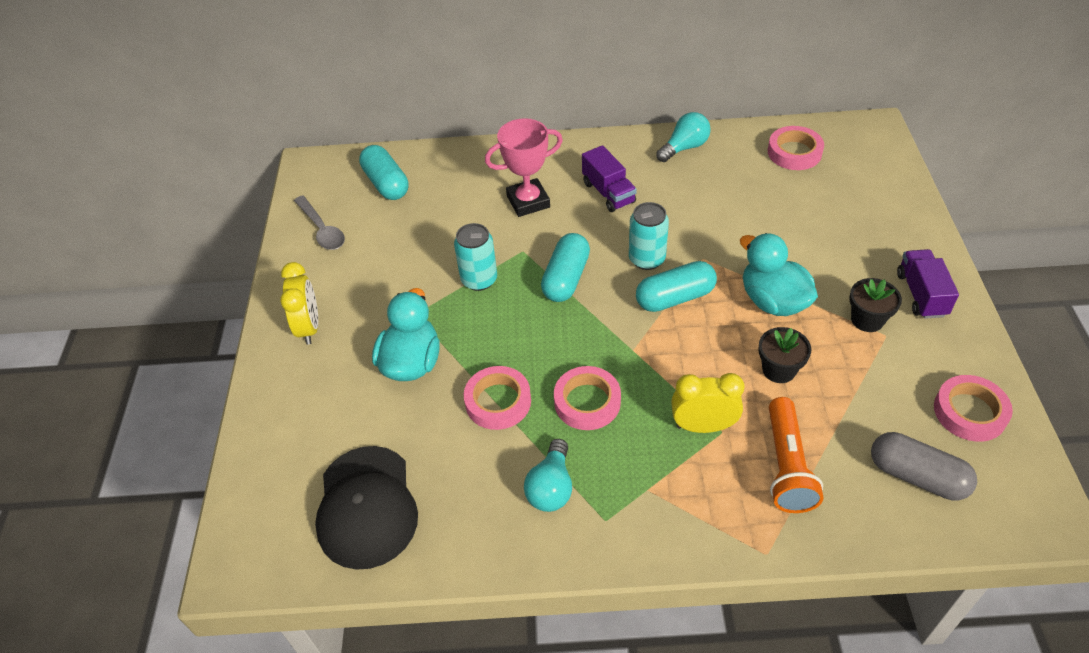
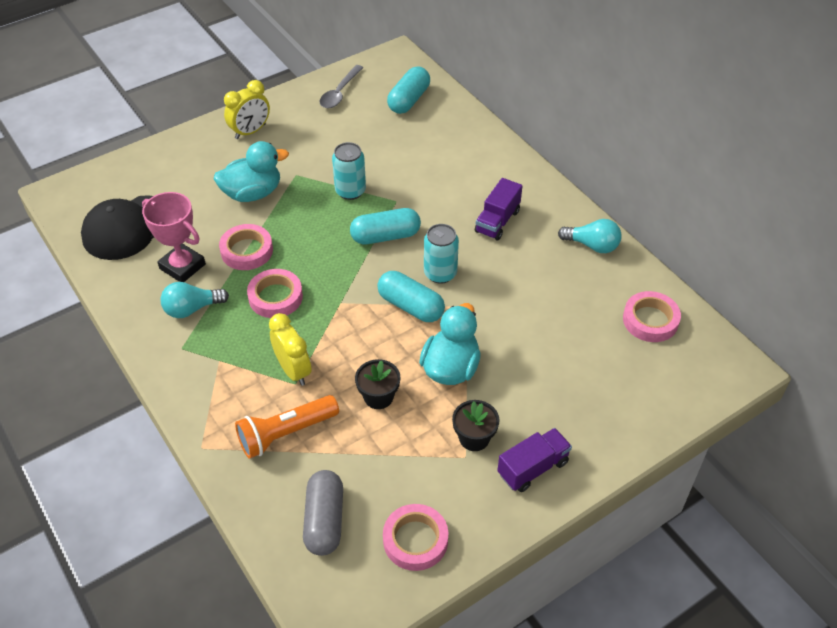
camera: 55 degrees right, 0 degrees up
(528, 201) = (450, 181): pink trophy -> pink trophy (182, 266)

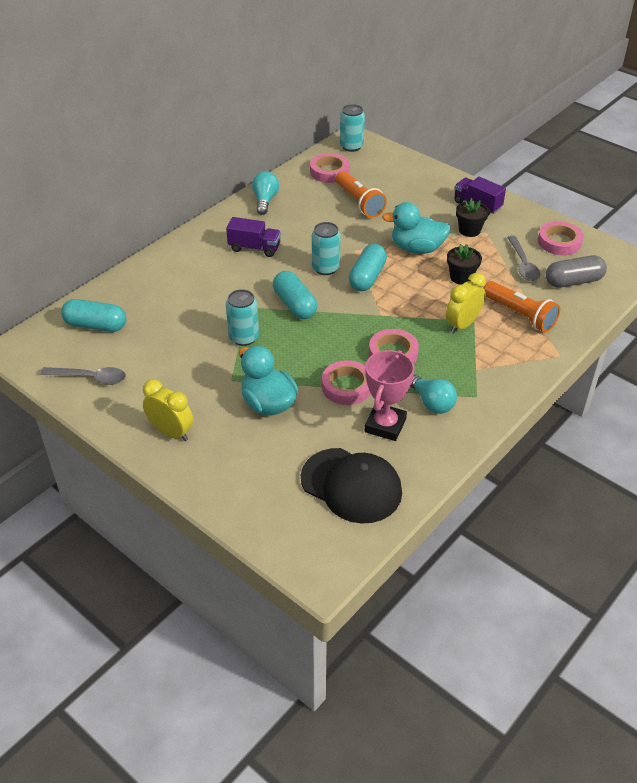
camera: 105 degrees left, 5 degrees down
(381, 474) = (523, 264): none -> grey spoon
(568, 335) = (359, 202): none -> orange flashlight
(716, 359) = (351, 146): none -> turquoise can

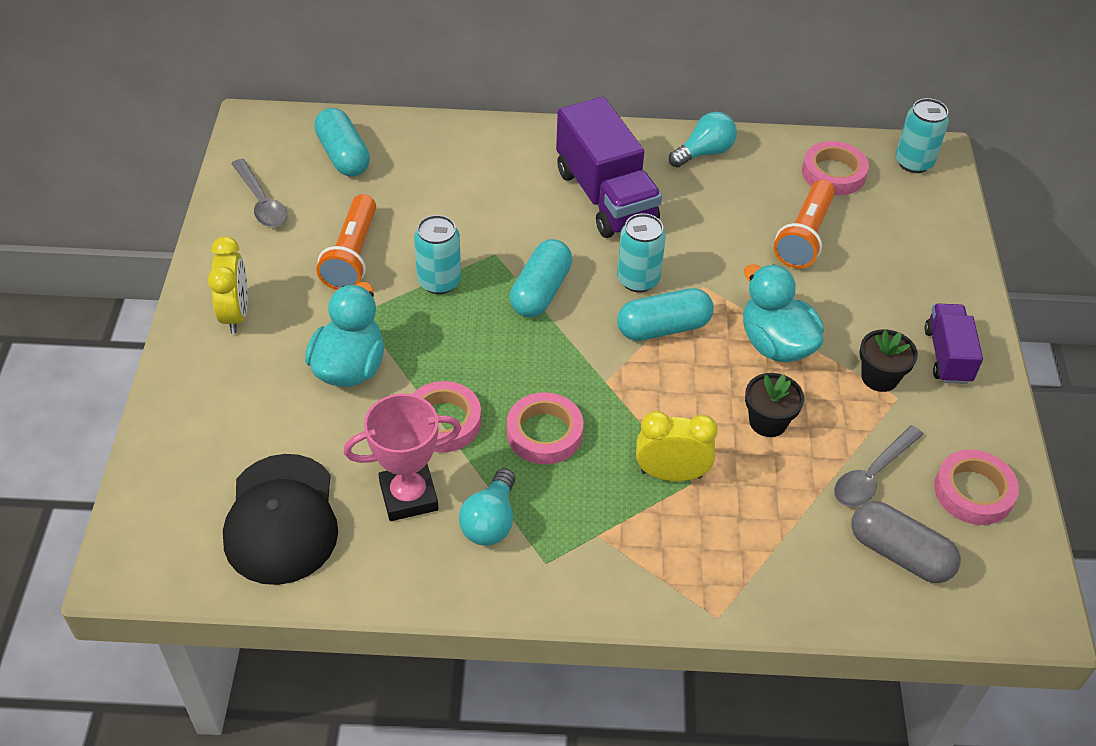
camera: 50 degrees right, 5 degrees up
(254, 248) = (605, 196): purple truck -> purple truck, size x1.75
(520, 315) = (757, 527): orange flashlight -> orange flashlight (352, 255)

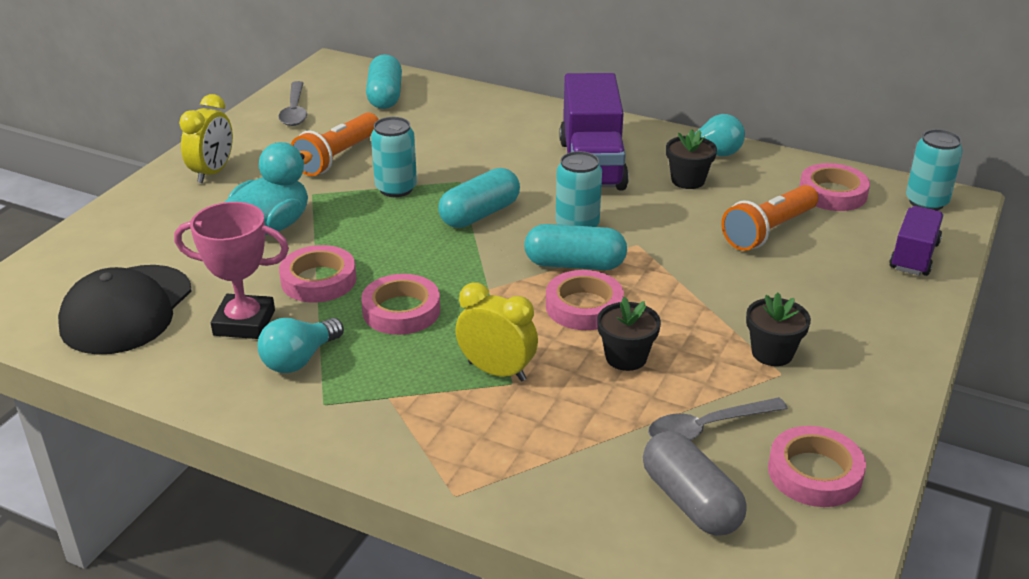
camera: 25 degrees right, 15 degrees down
(700, 375) = (584, 306): none -> pink tape
(703, 192) = (688, 180): none -> black flower pot
(775, 344) = (678, 302): turquoise duck -> none
(947, 356) = (861, 354): purple truck -> purple truck (914, 256)

